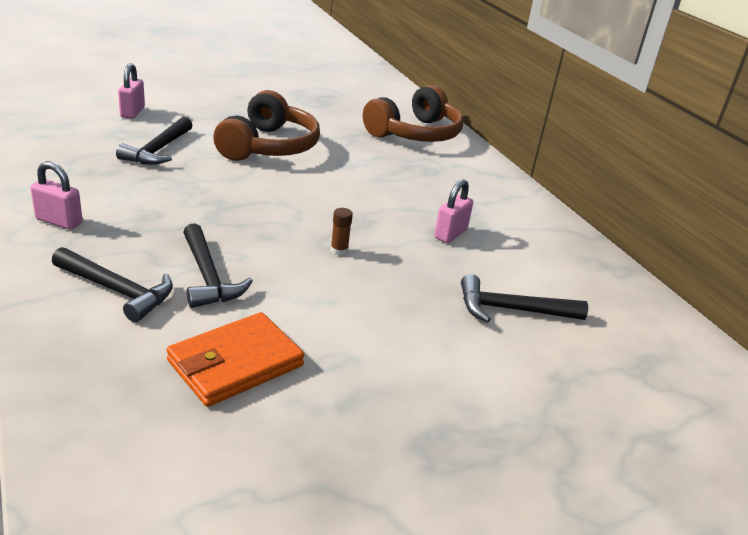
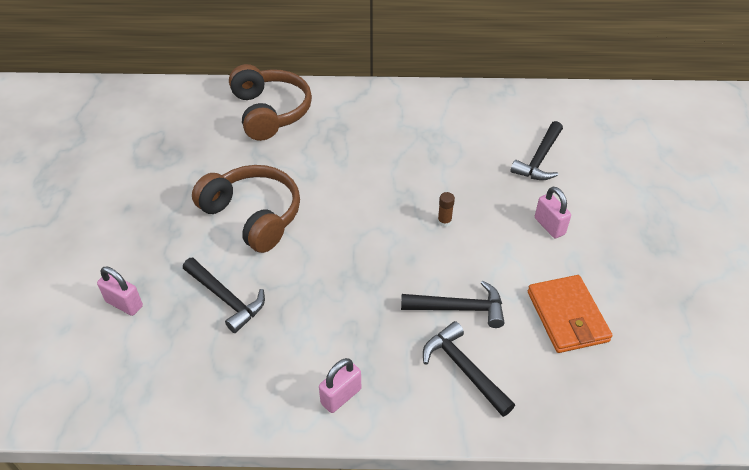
camera: 60 degrees left, 15 degrees up
(117, 290) = (463, 369): black hammer -> black hammer turned 90 degrees counterclockwise
(450, 234) = (440, 153): pink padlock -> pink padlock (549, 226)

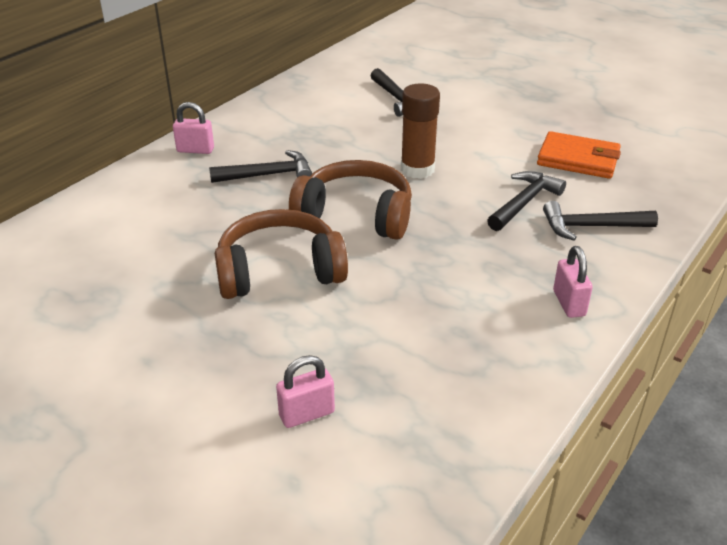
camera: 55 degrees left, 10 degrees down
(226, 299) = (379, 331): black hammer -> black hammer (268, 175)
(270, 112) = (136, 204): brown headphones -> brown headphones (356, 215)
(444, 221) = (417, 169): brown glue stick -> brown glue stick, size x2.26
(549, 226) = (477, 127): pink padlock -> pink padlock (195, 150)

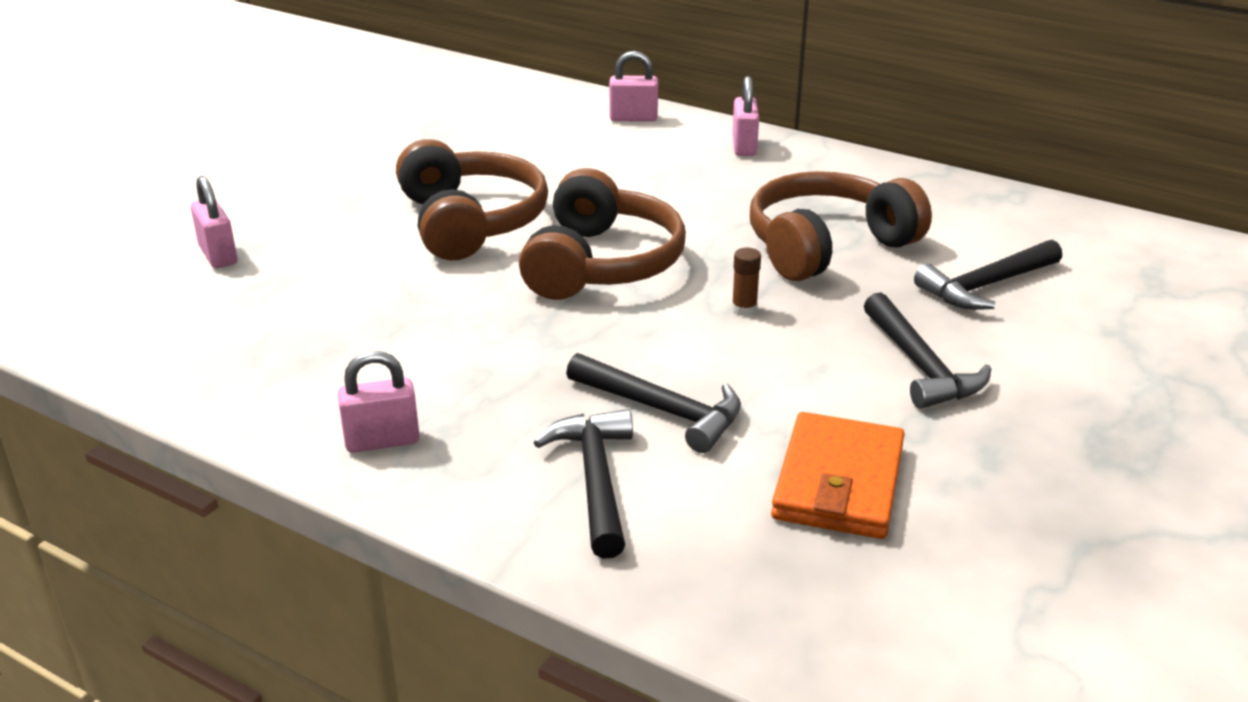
camera: 85 degrees right, 5 degrees down
(120, 191) = (633, 118): none -> pink padlock
(268, 175) = (694, 197): black hammer -> black hammer (920, 366)
(346, 136) = (827, 246): none -> brown headphones
(417, 169) = (744, 309): brown glue stick -> brown glue stick, size x0.44

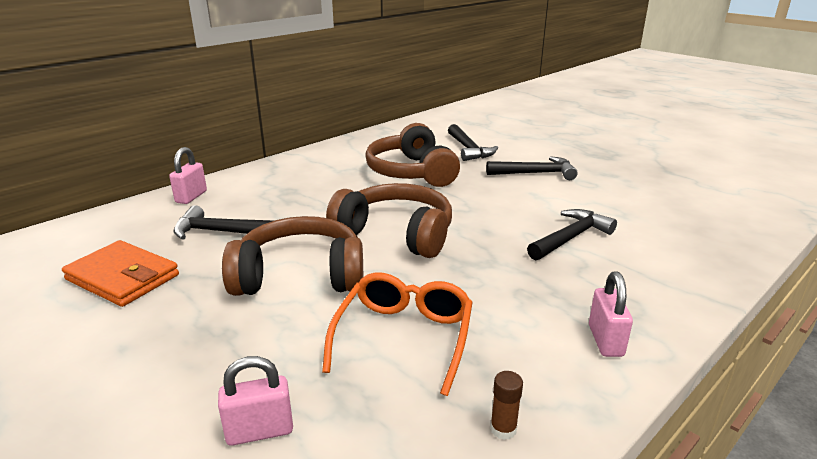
camera: 75 degrees left, 5 degrees down
(363, 302) = (404, 337): none -> orange glasses
(595, 480) = (640, 266): black hammer -> black hammer (221, 232)
(744, 147) = (273, 172): pink padlock -> none
(744, 309) = (469, 201): brown glue stick -> brown glue stick (503, 429)
(838, 482) = (633, 206): orange wallet -> orange wallet (123, 277)

